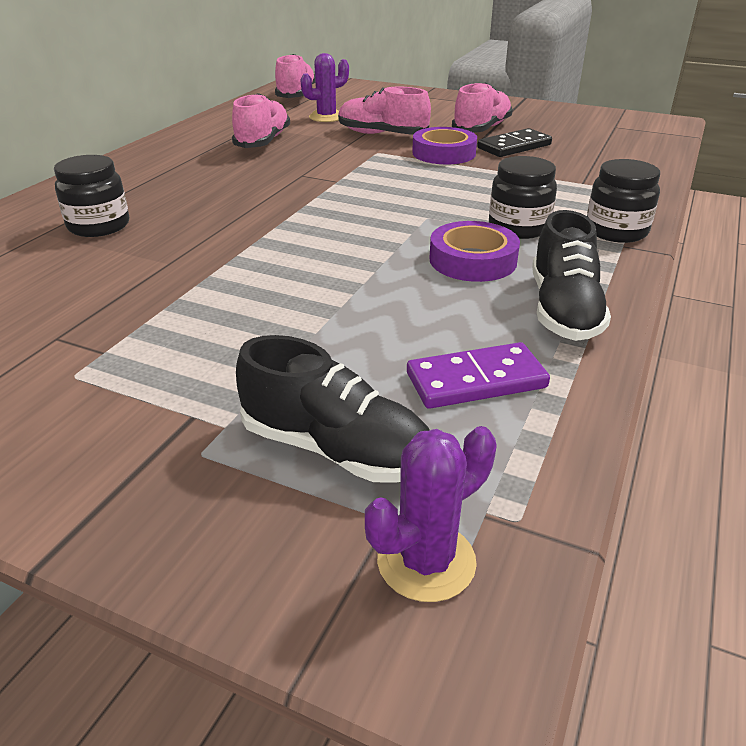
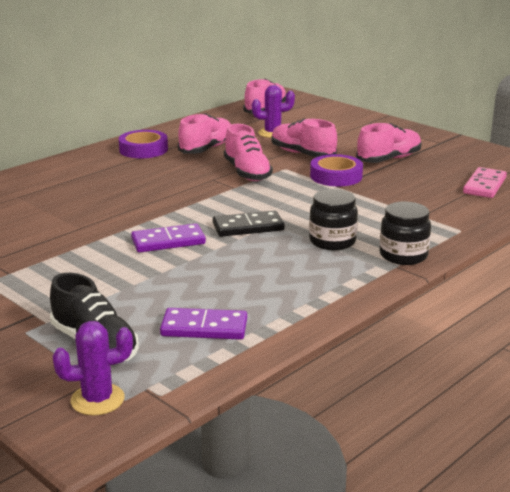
camera: 20 degrees right, 10 degrees down
(99, 226) = (53, 197): black jar -> none
(312, 261) = (168, 241): none -> purple domino
(337, 162) = (247, 173): none -> pink shoe
(473, 260) = (275, 258): purple tape -> purple tape (143, 149)
(514, 146) = (399, 178): black domino -> black domino (248, 227)
(563, 310) = (302, 300): black shoe -> none
(608, 143) = (484, 185): none -> pink domino

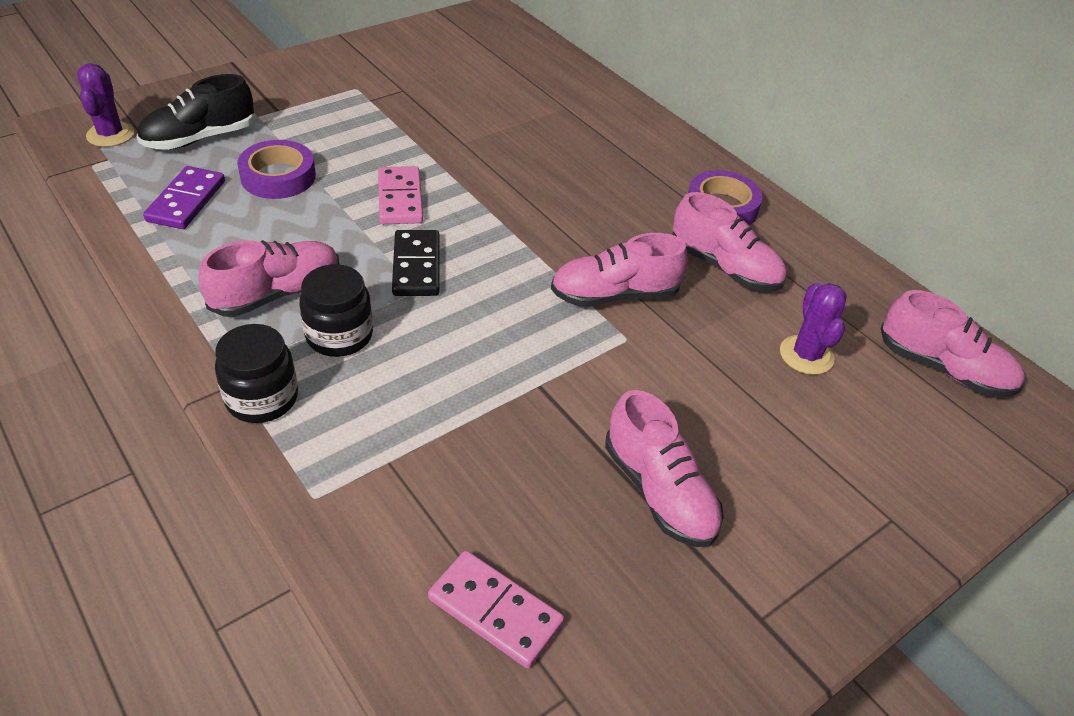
camera: 95 degrees right, 20 degrees up
(168, 241) = (400, 199): purple domino -> pink domino
(302, 154) = (694, 373): pink shoe -> pink shoe (277, 294)
(336, 176) = (583, 394): purple tape -> purple tape (278, 176)

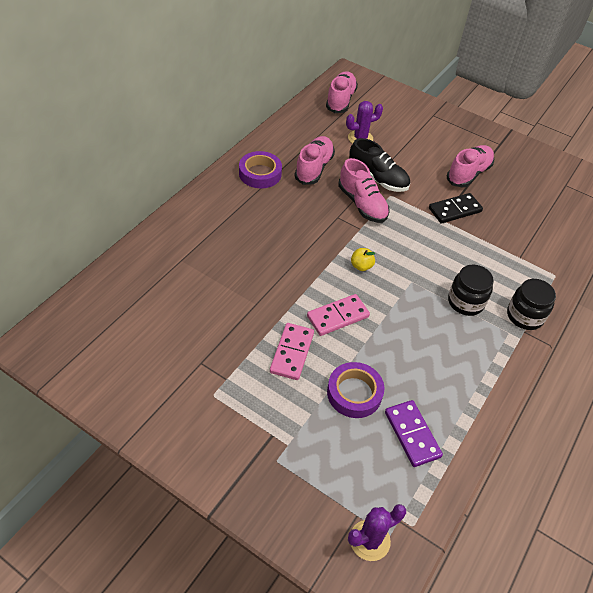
camera: 110 degrees left, 5 degrees up
(186, 201) = (412, 434): purple domino -> purple domino turned 75 degrees clockwise
(200, 138) = (338, 469): black shoe -> black shoe (377, 179)
(277, 294) = (457, 342): pink shoe -> none
(416, 266) = (393, 288): black domino -> black domino (455, 210)
(477, 248) = (361, 266): none -> yellow apple
(495, 611) = (553, 208): pink domino -> pink domino (292, 353)

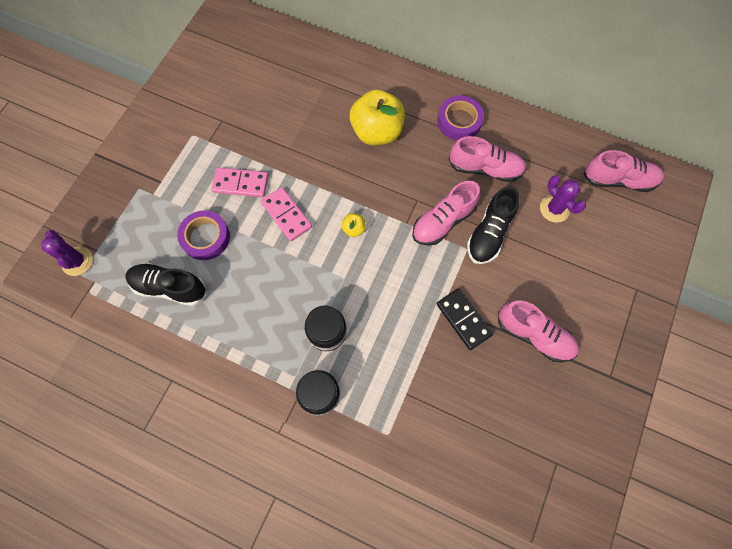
camera: 85 degrees right, 20 degrees up
(255, 231) = (377, 132): none -> yellow apple
(412, 434) = (169, 287): purple domino -> black shoe

